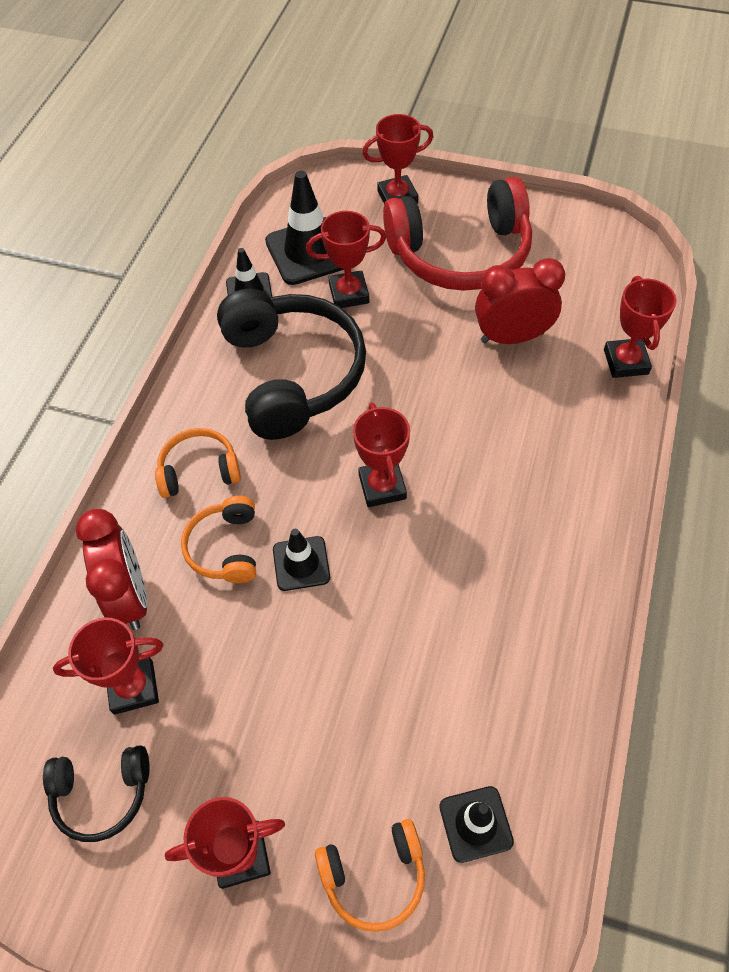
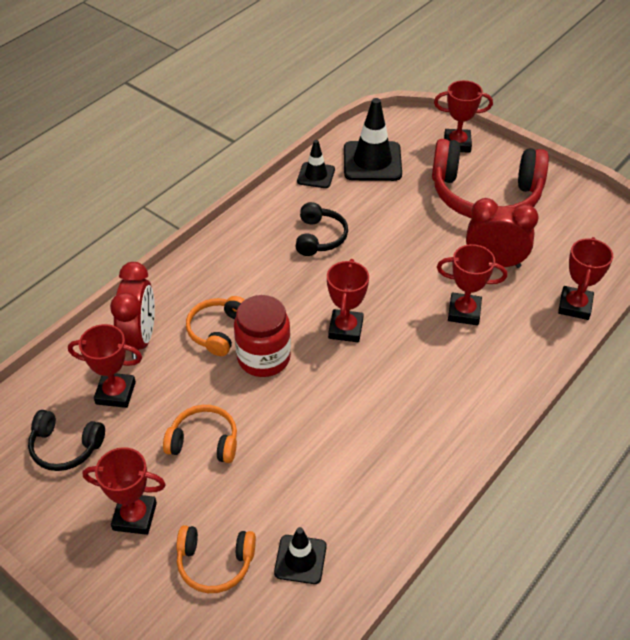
camera: 20 degrees right, 10 degrees down
(199, 470) = (224, 277): orange headphones -> orange headphones (204, 441)
(293, 374) = (320, 237): black headphones -> black headphones, size x0.49
(301, 563) = (264, 358): black traffic cone -> red jar
(349, 293) = (387, 197): red trophy -> red trophy (464, 312)

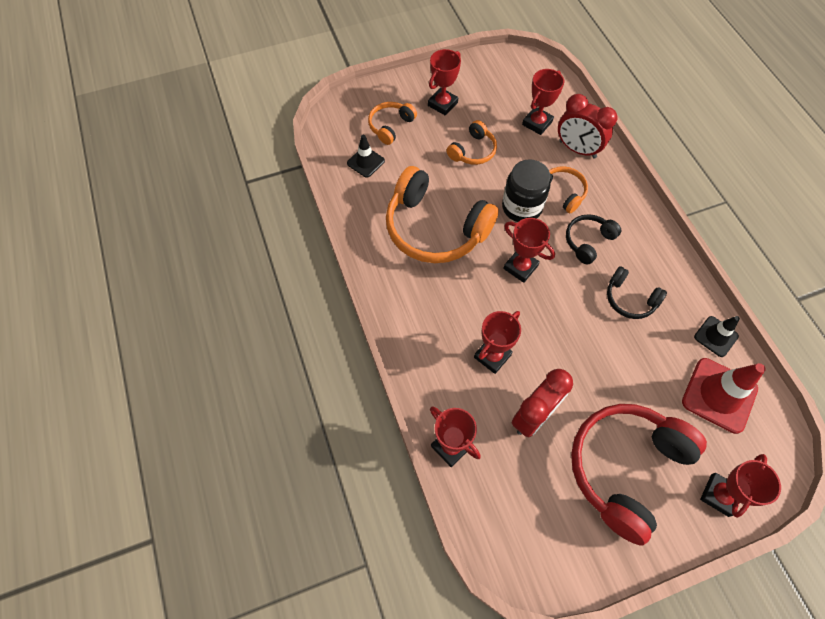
camera: 120 degrees right, 15 degrees up
(65, 447) = (509, 90): black headphones -> black headphones (588, 241)
(264, 358) = (521, 207): red jar -> black jar
(352, 426) = (435, 228): none -> orange headphones
(372, 161) = (719, 395): black traffic cone -> red traffic cone

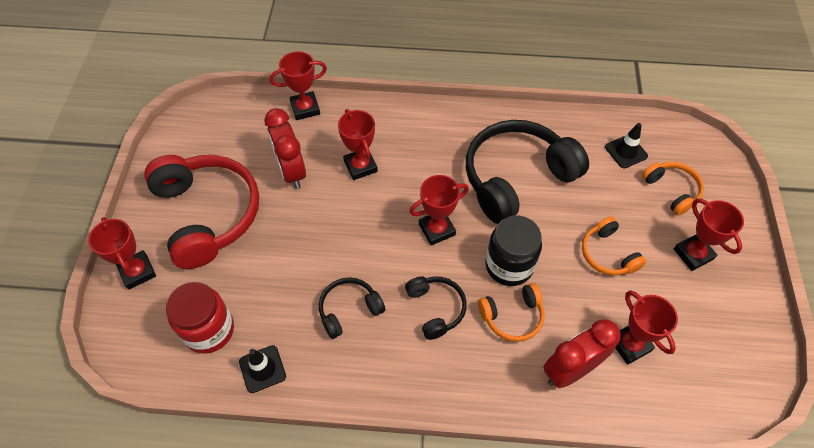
camera: 115 degrees right, 5 degrees down
(435, 228) = (516, 177): orange headphones -> black headphones
(719, 395) = (209, 330): red traffic cone -> red jar

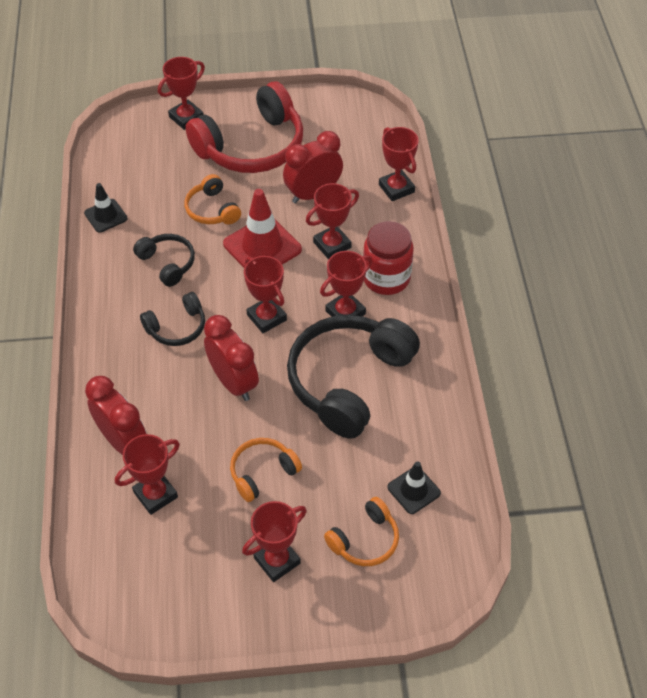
camera: 80 degrees right, 5 degrees down
(209, 330) = (137, 175): red jar -> red jar (386, 278)
(348, 222) = (262, 247): none -> red traffic cone
(441, 168) = (345, 312): none -> red trophy
(509, 265) = (233, 382): black jar -> red clock
(512, 317) = (175, 390): orange headphones -> orange headphones (212, 210)
(516, 177) = (348, 380): black headphones -> black headphones turned 105 degrees counterclockwise

